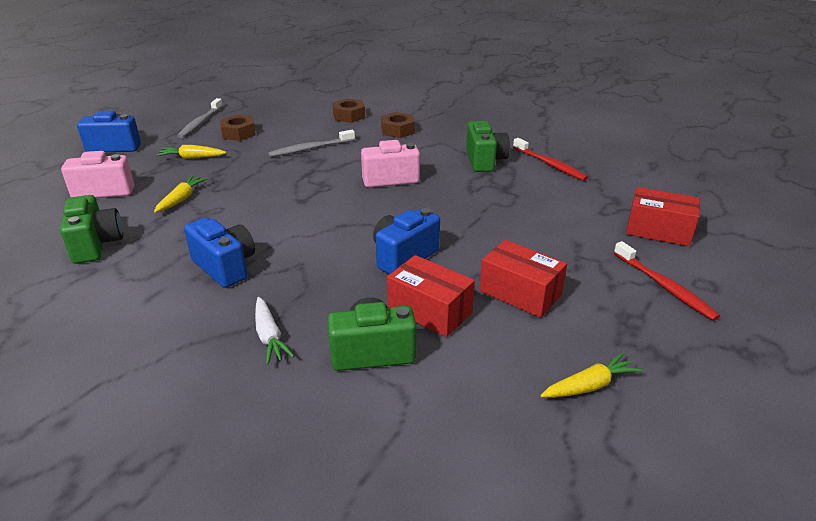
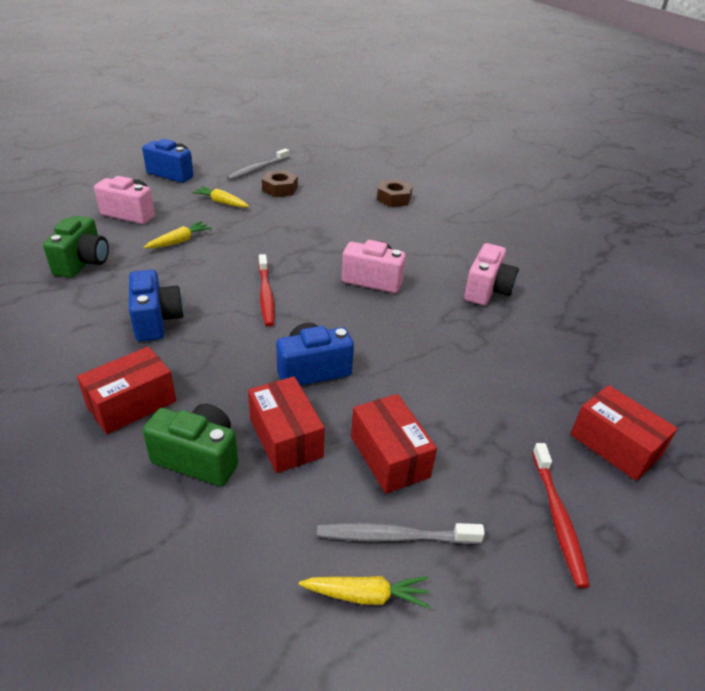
camera: 25 degrees right, 5 degrees up
(269, 336) = (132, 404): white carrot -> red box
(310, 148) = (328, 224): grey toothbrush -> grey toothbrush (394, 536)
(397, 130) = (427, 228): brown nut -> none
(484, 161) = (487, 290): green camera -> pink camera
(550, 164) = (556, 318): red toothbrush -> red toothbrush (266, 295)

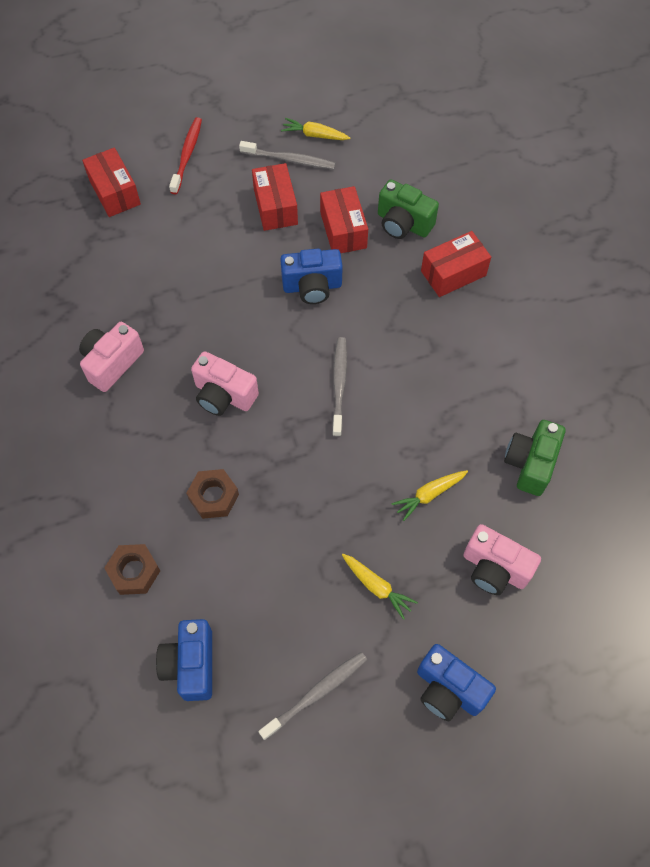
camera: 165 degrees left, 25 degrees up
(156, 320) = (443, 362): blue camera -> blue camera (191, 665)
(266, 295) = (339, 385): red toothbrush -> grey toothbrush
(280, 189) = (291, 619): brown nut -> brown nut (213, 497)

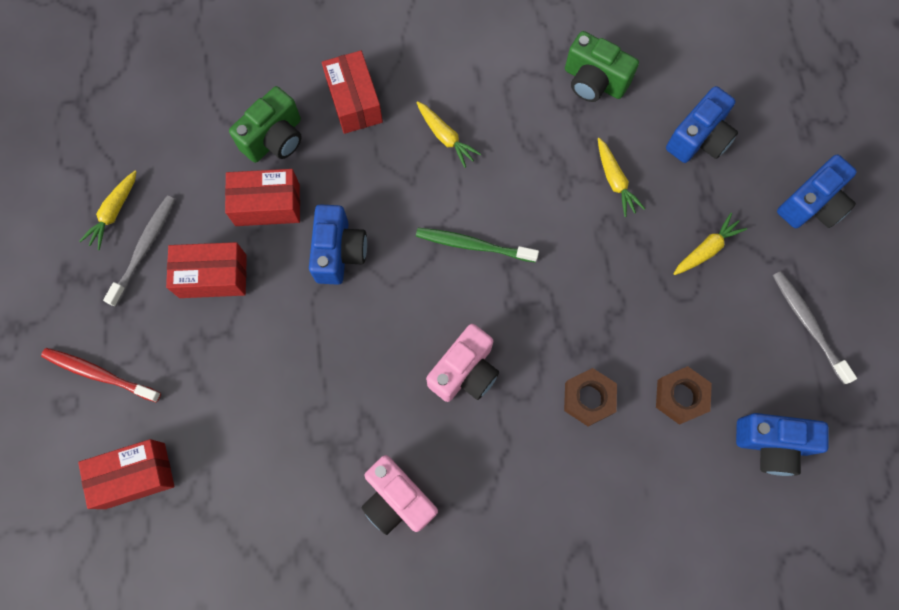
camera: 80 degrees left, 10 degrees up
(134, 571) = (665, 495): brown nut -> brown nut (680, 396)
(339, 385) = (473, 245): grey toothbrush -> green toothbrush
(437, 347) = (445, 137): none -> yellow carrot
(494, 568) = (698, 139): pink camera -> blue camera

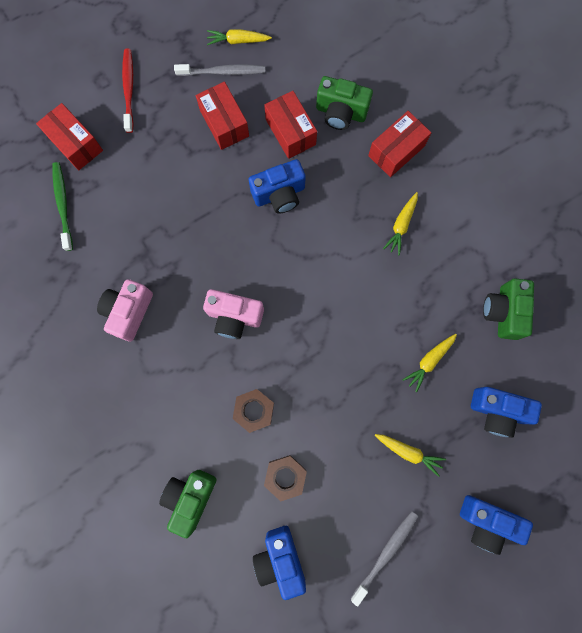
camera: 65 degrees right, 5 degrees up
(473, 245) = (328, 281): green toothbrush -> green toothbrush (63, 205)
(661, 520) = (190, 497): none -> green camera

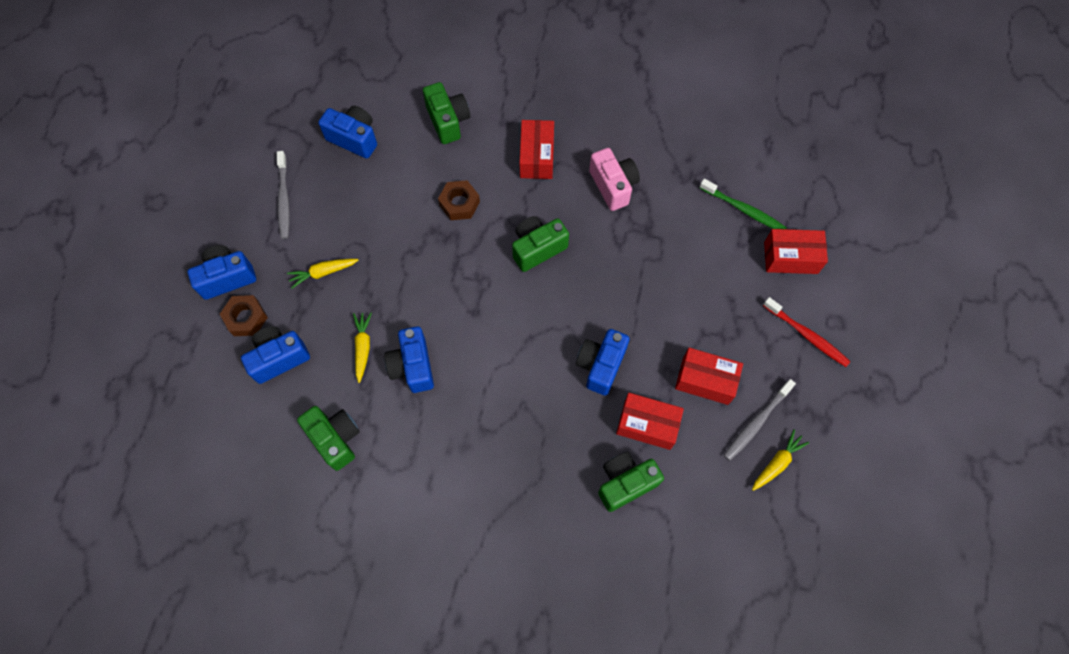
camera: 135 degrees right, 10 degrees down
(234, 317) = (537, 248): pink camera -> green camera
(285, 476) = (397, 184): brown nut -> brown nut (246, 318)
(396, 151) = (546, 494): red box -> red box (536, 157)
(401, 225) = (481, 432): yellow carrot -> none
(406, 313) = (412, 366): none -> blue camera

